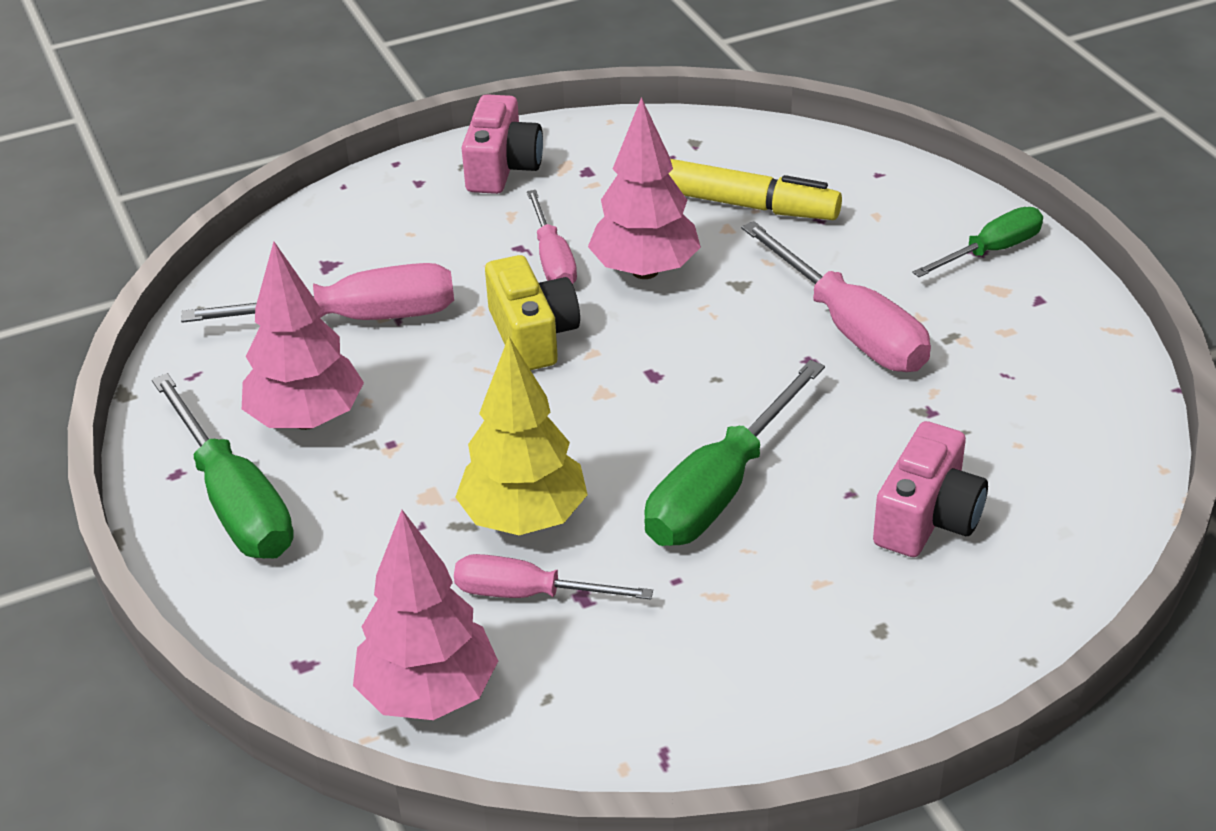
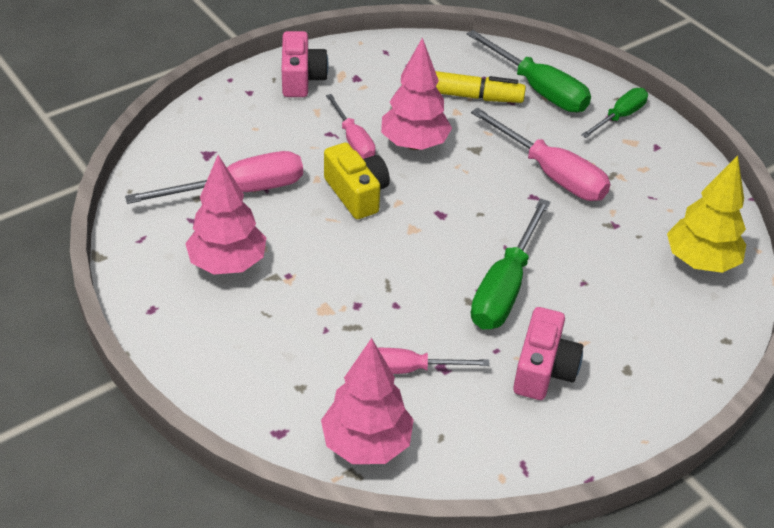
camera: 15 degrees left, 5 degrees up
(234, 501) = (197, 325): green screwdriver -> green screwdriver (538, 89)
(524, 519) = (390, 319): yellow tree -> yellow tree (700, 262)
(927, 518) = (633, 294): pink camera -> pink camera (543, 369)

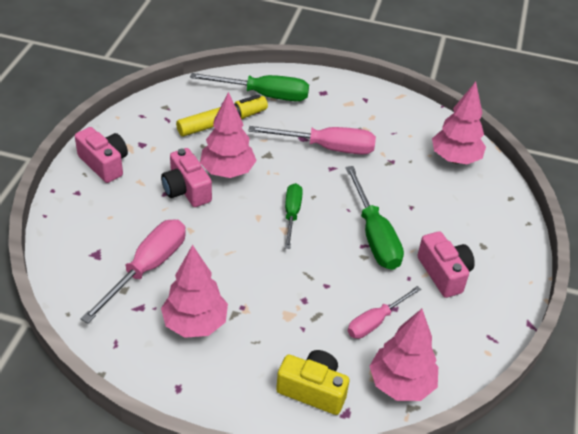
camera: 40 degrees left, 0 degrees up
(353, 140) = (186, 190): pink screwdriver -> pink camera
(357, 193) = (227, 225): yellow camera -> yellow camera (313, 390)
(619, 117) = (327, 90): green screwdriver -> green screwdriver (292, 214)
(700, 262) = (455, 159): yellow tree -> pink tree

